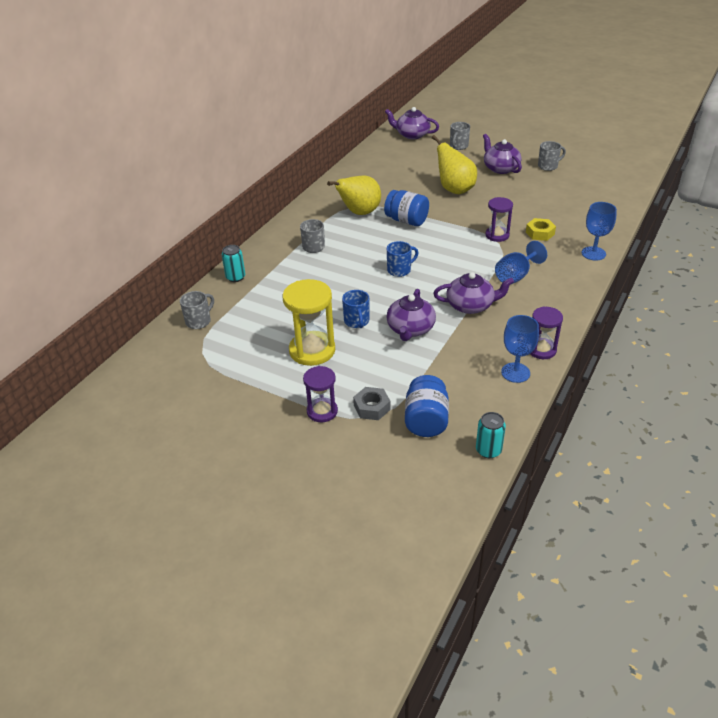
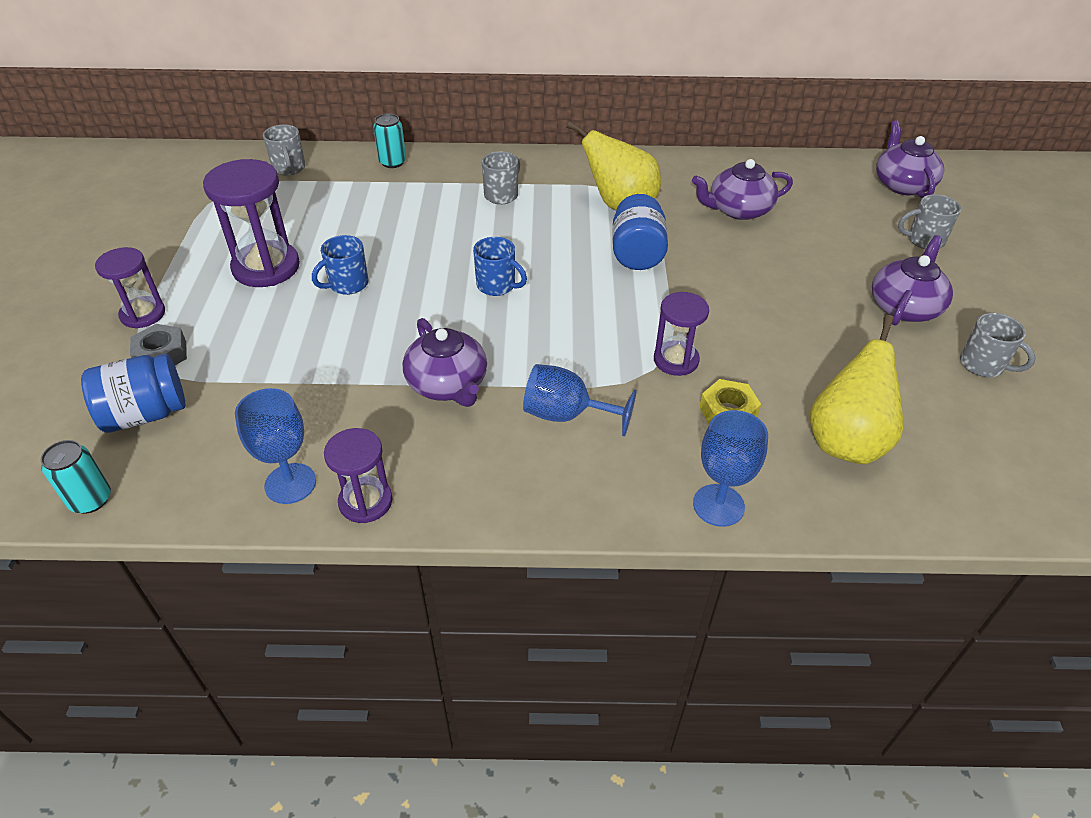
camera: 60 degrees right, 5 degrees up
(199, 321) = (289, 168): grey mug -> grey mug turned 60 degrees clockwise
(312, 350) = (266, 267): yellow hourglass -> purple hourglass
(410, 329) = (353, 338): purple teapot -> purple teapot (738, 210)
(454, 189) = (777, 275): yellow pear -> yellow pear (846, 441)

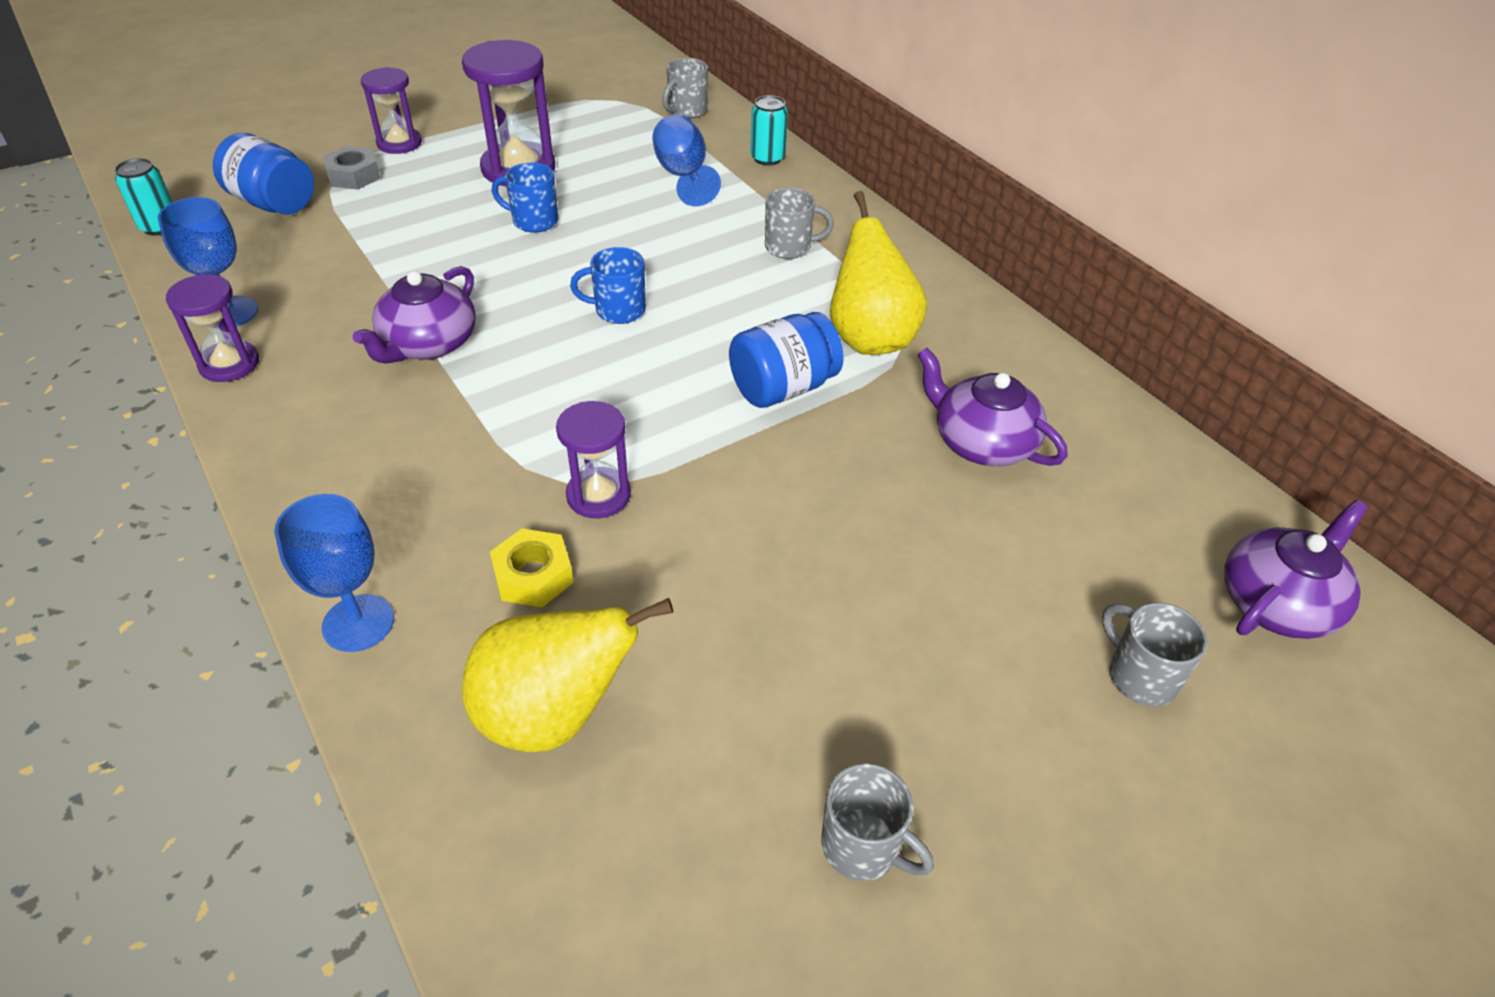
camera: 55 degrees right, 0 degrees up
(497, 286) = (618, 310): blue mug -> blue mug turned 90 degrees clockwise
(566, 415) = (436, 443): blue goblet -> blue goblet (683, 176)
(904, 306) = (927, 699): purple teapot -> none
(983, 365) = (863, 846): grey mug -> grey mug turned 60 degrees counterclockwise

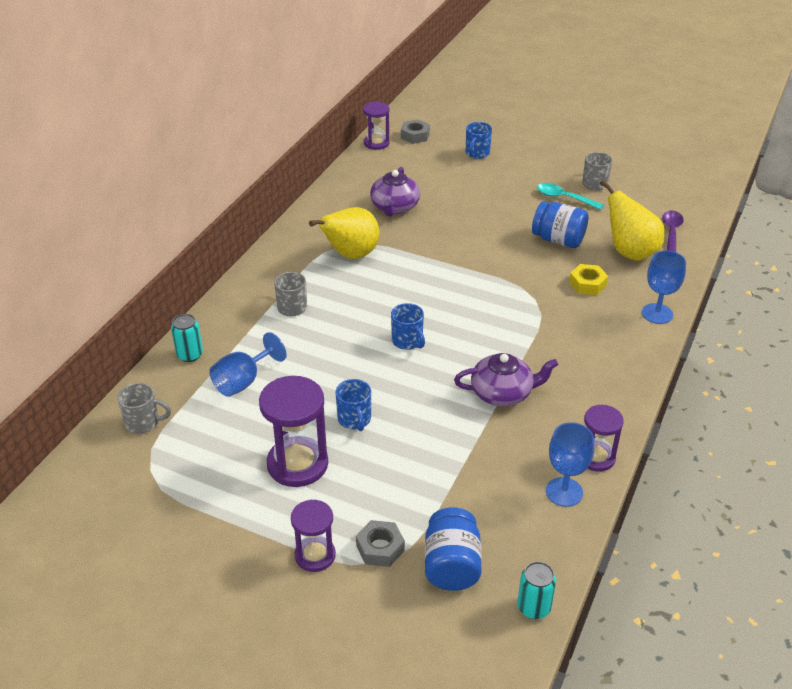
camera: 120 degrees left, 5 degrees down
(542, 863) = (671, 232): none -> purple spoon
(598, 495) = (532, 287): purple hourglass -> purple hourglass (376, 143)
(783, 388) = (413, 266): blue jar -> blue jar (558, 240)
(841, 731) = (564, 198): none -> turquoise spoon
(1140, 676) = (477, 153): grey mug -> blue mug
(1277, 602) = (415, 136): purple teapot -> grey nut

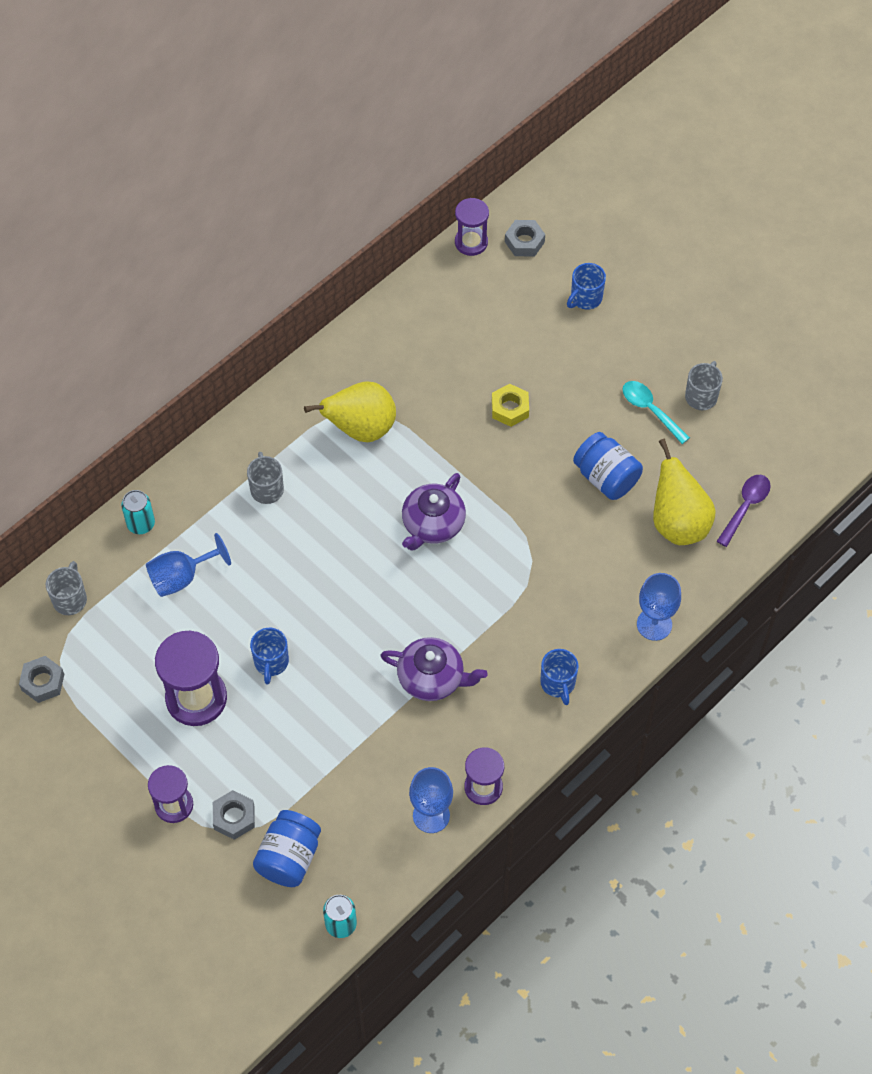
camera: 20 degrees right, 20 degrees up
(139, 492) = (43, 682): none -> grey nut
(143, 422) = (70, 599): grey mug -> grey mug turned 105 degrees counterclockwise
(394, 207) = (443, 365): purple teapot -> purple teapot (432, 524)
(408, 341) = (367, 577): blue mug -> blue mug (558, 683)
(587, 284) = (602, 556): yellow nut -> yellow nut (510, 408)

